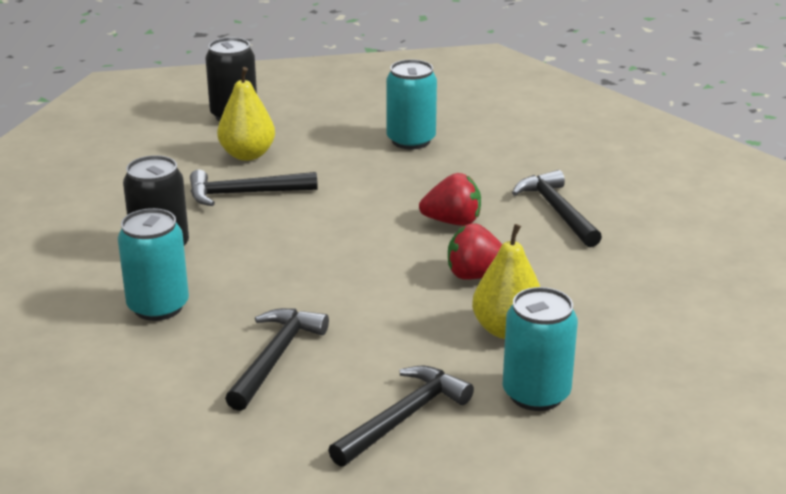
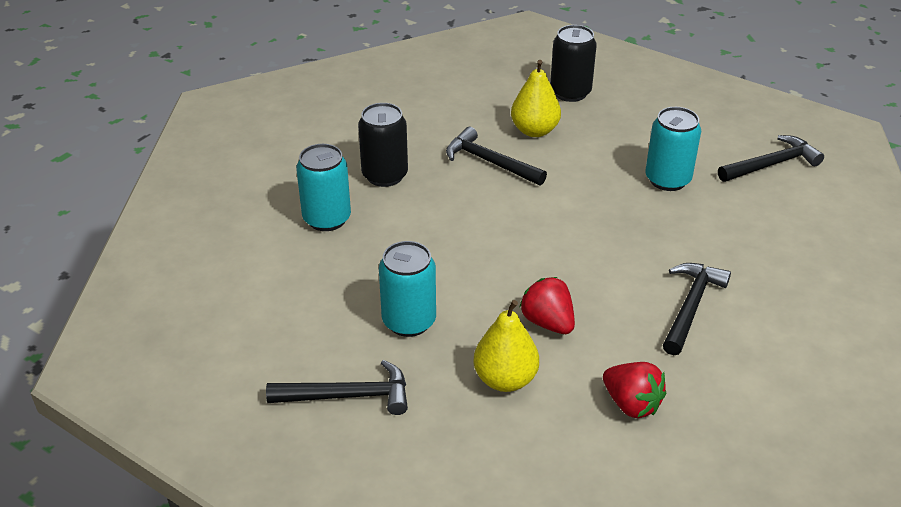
camera: 45 degrees right, 10 degrees up
(275, 357) = (339, 299): black hammer -> black hammer (772, 164)
(452, 222) = (596, 268): red strawberry -> red strawberry (631, 404)
(536, 394) = (451, 442): turquoise can -> turquoise can (409, 321)

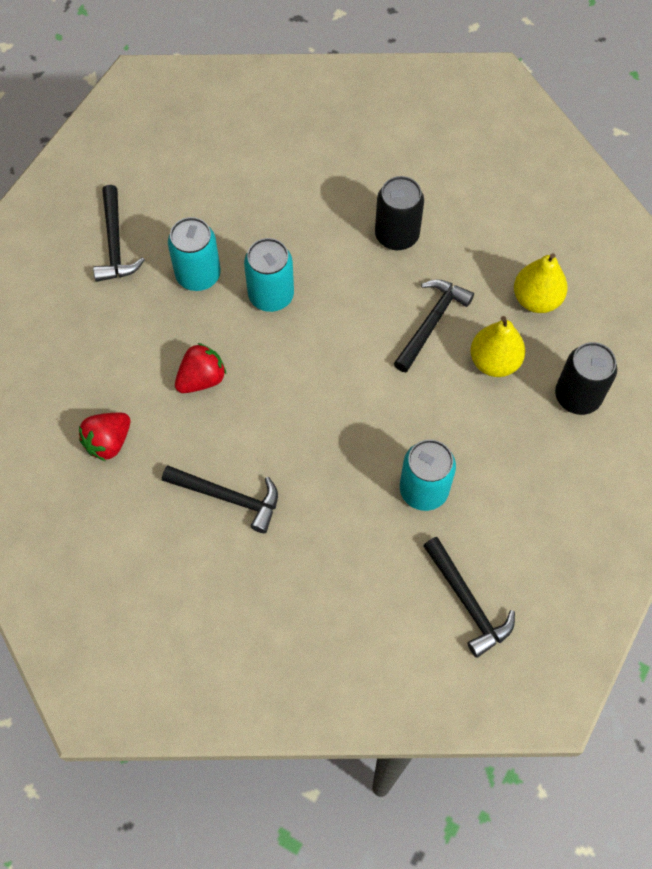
camera: 85 degrees right, 25 degrees up
(327, 219) = (326, 198): turquoise can -> turquoise can (271, 295)
(505, 379) = (134, 349): yellow pear -> yellow pear (536, 299)

